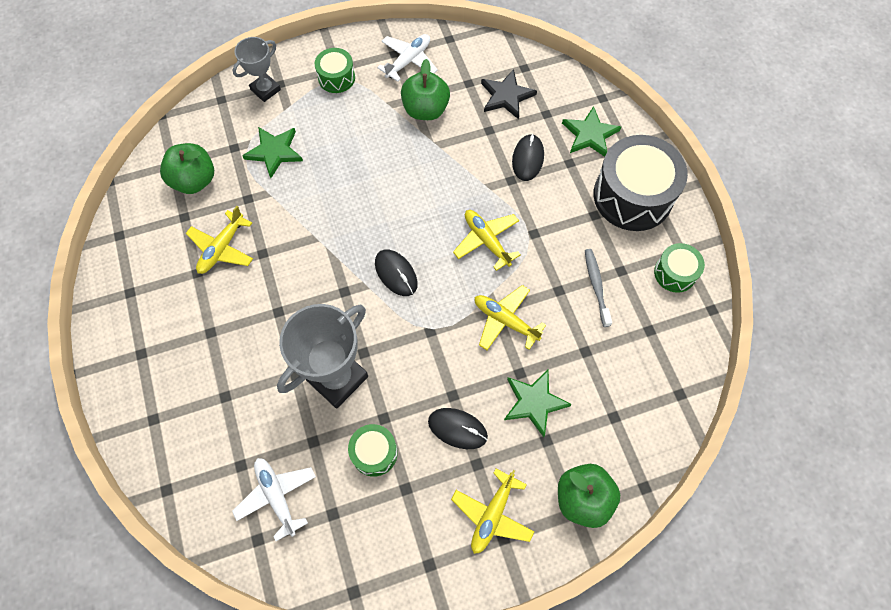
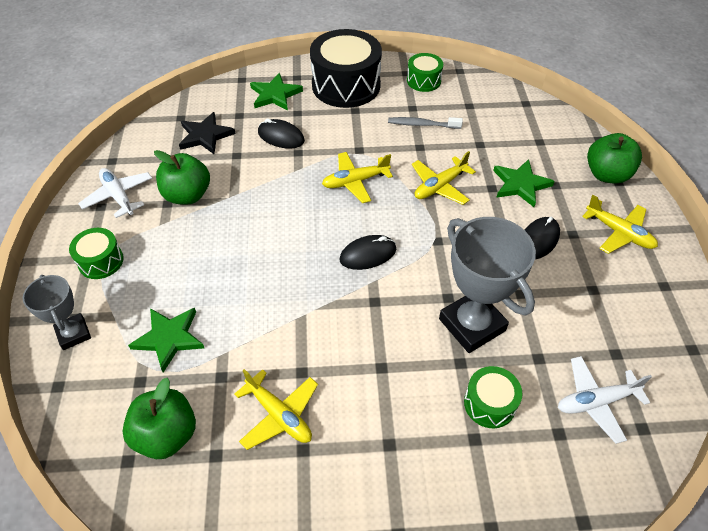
camera: 75 degrees left, 15 degrees down
(374, 453) = (556, 307): green drum -> green drum (489, 404)

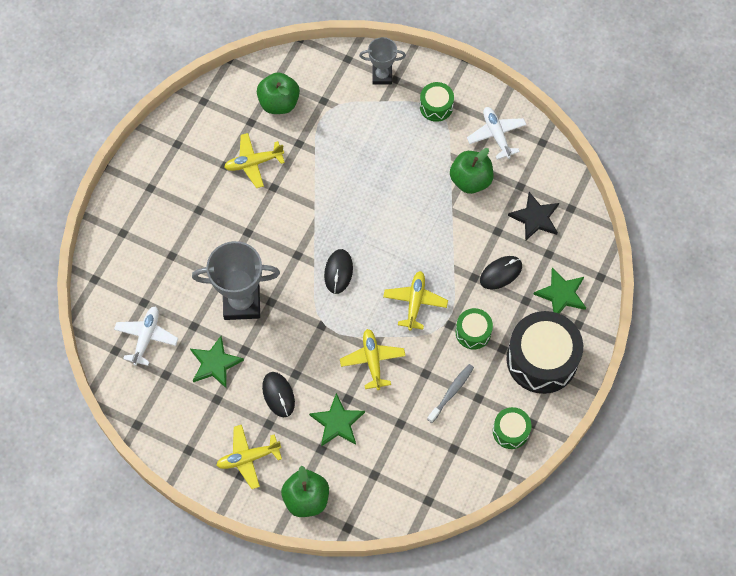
camera: 120 degrees right, 15 degrees up
(118, 196) = (496, 135): white plane -> white plane turned 105 degrees counterclockwise
(169, 338) = (345, 125): green star -> green star (215, 363)
(489, 404) = (185, 277): green drum -> green drum (473, 332)

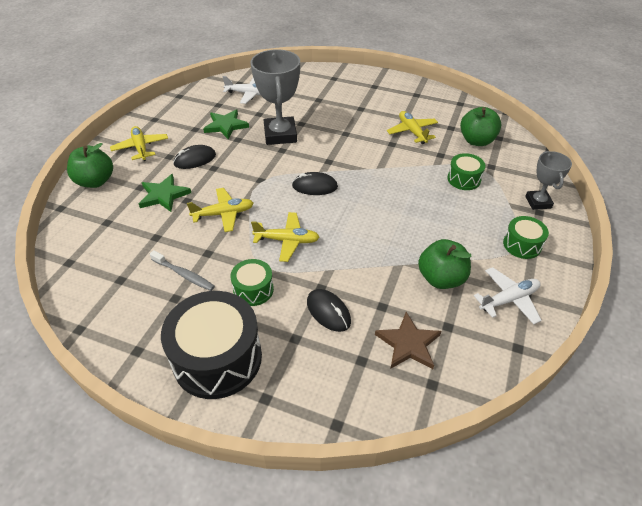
camera: 85 degrees right, 20 degrees down
(510, 431) = (130, 330): green drum -> green drum (464, 179)
(535, 218) = (408, 344): black star -> brown star
(561, 294) = (307, 377): green star -> none

